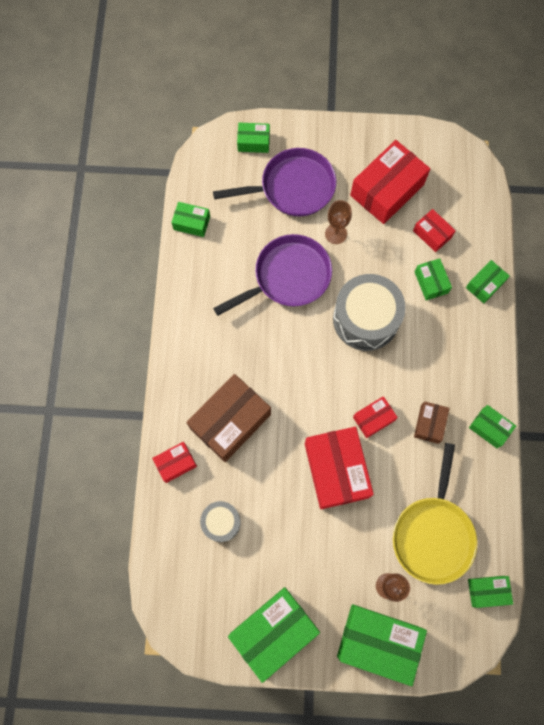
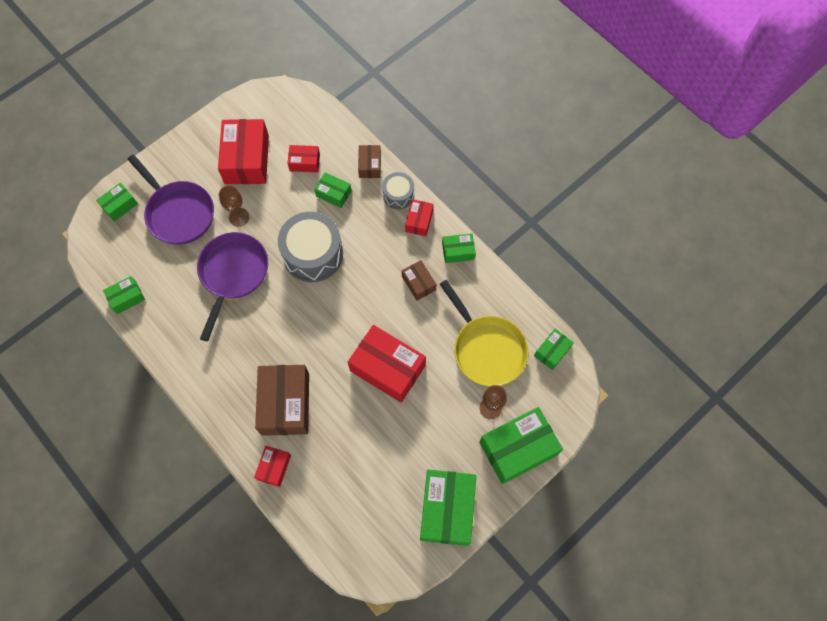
camera: 45 degrees left, 5 degrees down
(221, 522) = (344, 475): grey drum -> grey drum (398, 195)
(292, 187) = (178, 212): purple pan -> purple pan turned 105 degrees clockwise
(373, 419) = (380, 313): red box -> red box (419, 221)
(485, 285) = (370, 165): green box -> brown box

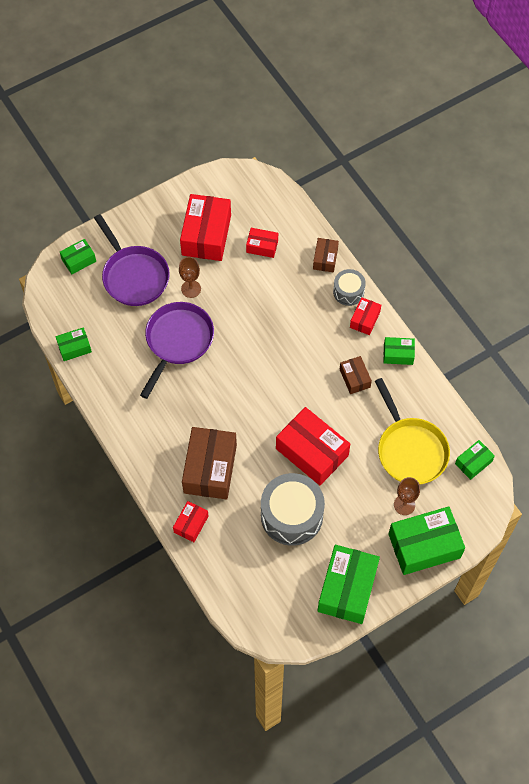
camera: 10 degrees right, 5 degrees down
(313, 254) = (257, 335): grey drum -> grey drum (291, 515)
(333, 194) = (285, 281): green box -> none

